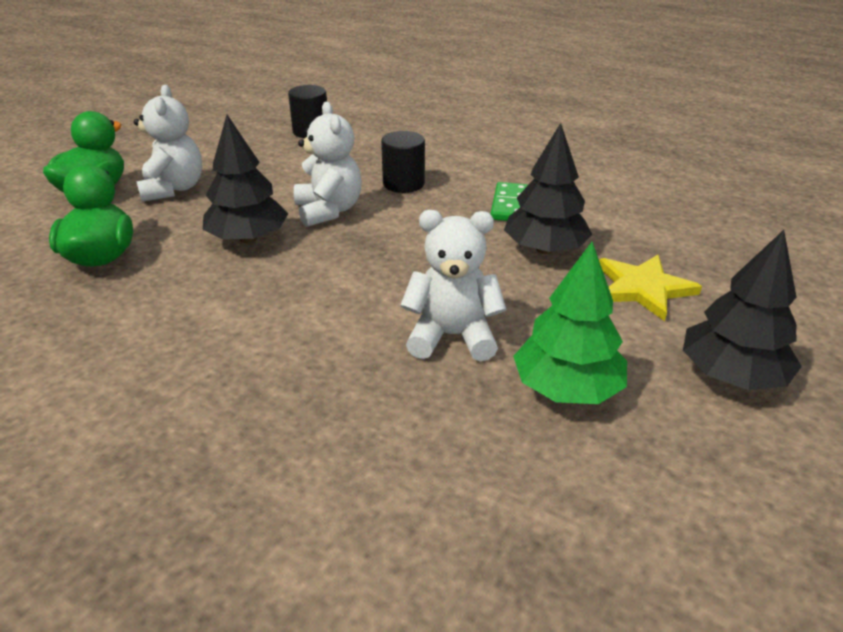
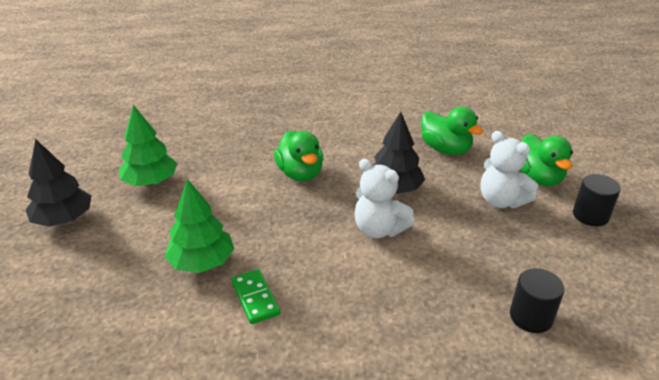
camera: 145 degrees right, 0 degrees up
(327, 303) = (300, 174): none -> green duck
(403, 184) = (361, 283): black cylinder -> black cylinder (590, 215)
(452, 336) = (221, 183): white teddy bear -> none
(545, 249) = (202, 262): black tree -> green tree
(642, 288) = (121, 257): yellow star -> none

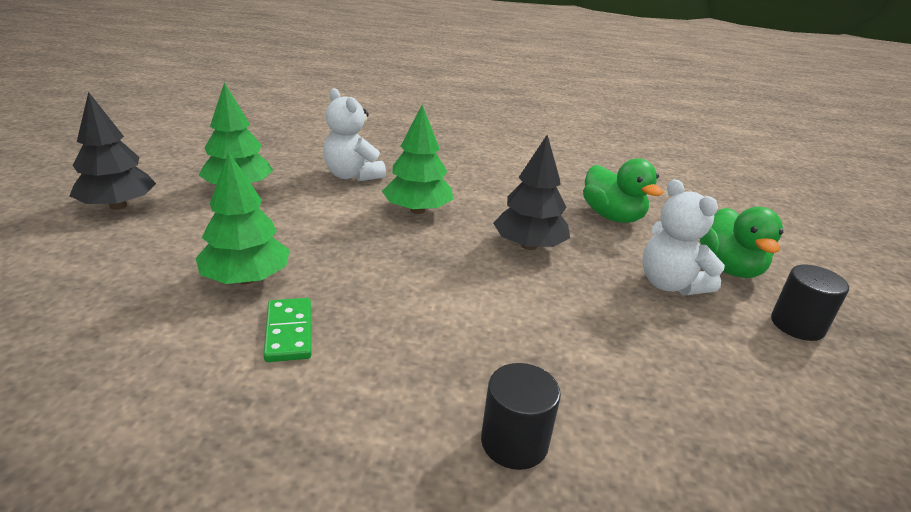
camera: 10 degrees right, 5 degrees down
(300, 174) = (417, 210): green duck -> green tree
(379, 229) = (490, 286): white teddy bear -> white teddy bear (352, 175)
(531, 317) = (673, 440): black cylinder -> black cylinder (514, 442)

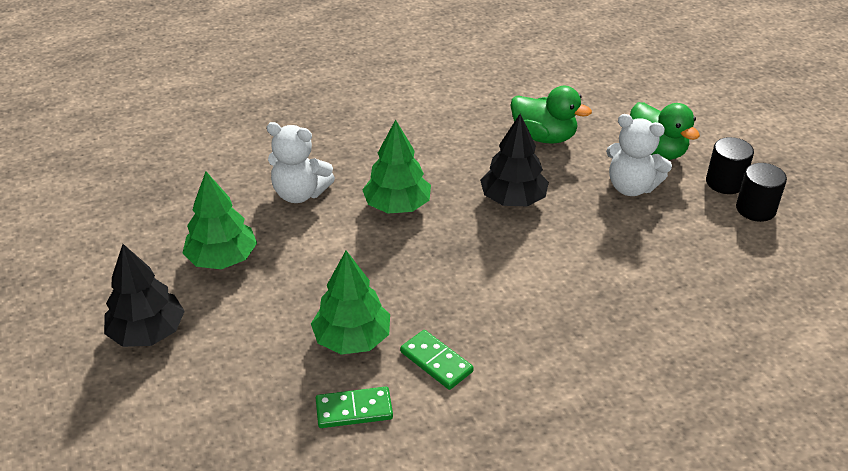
camera: 30 degrees left, 10 degrees up
(162, 331) = (354, 410): none -> green domino
(514, 442) = (638, 354): black cylinder -> black cylinder (755, 209)

